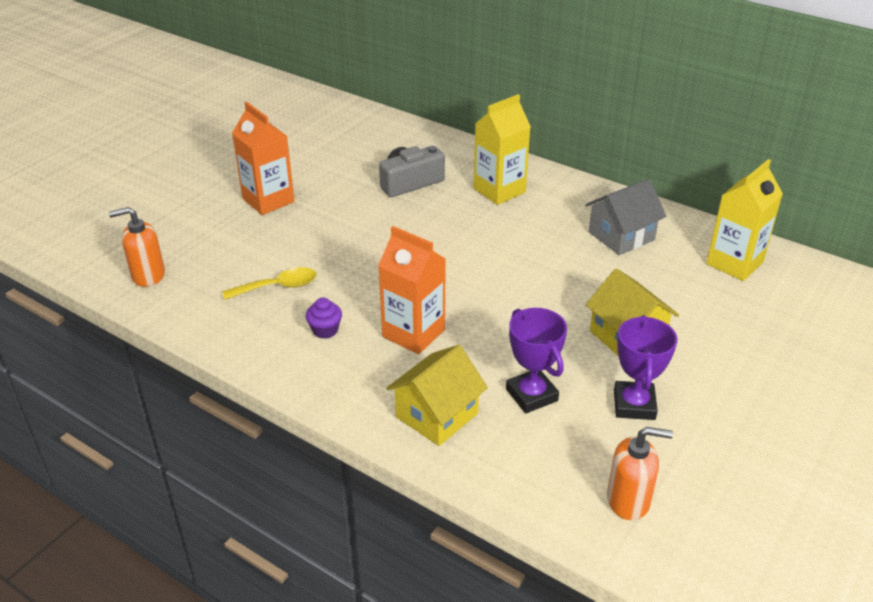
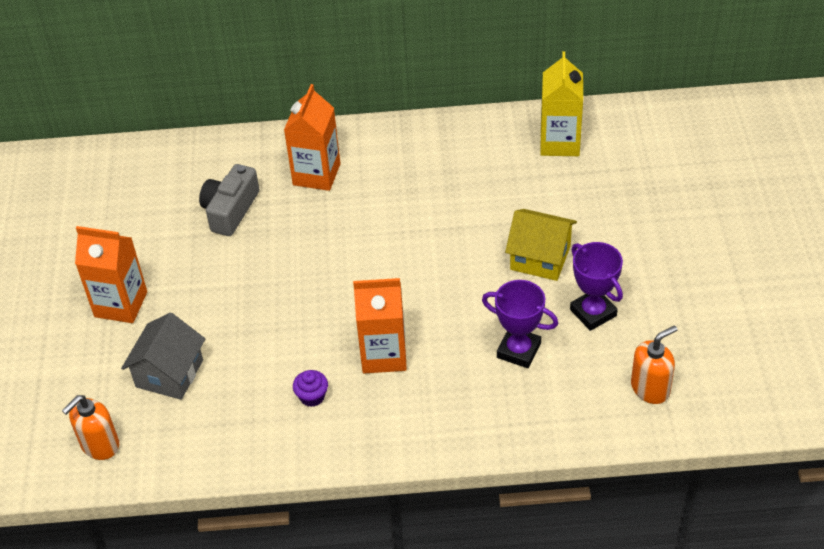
camera: 35 degrees left, 10 degrees up
(278, 287) = (229, 383): yellow spoon -> none
(437, 415) = (469, 411): yellow house -> none
(499, 190) = (316, 174): yellow carton -> orange carton
(621, 236) = (456, 165): grey house -> grey house (169, 373)

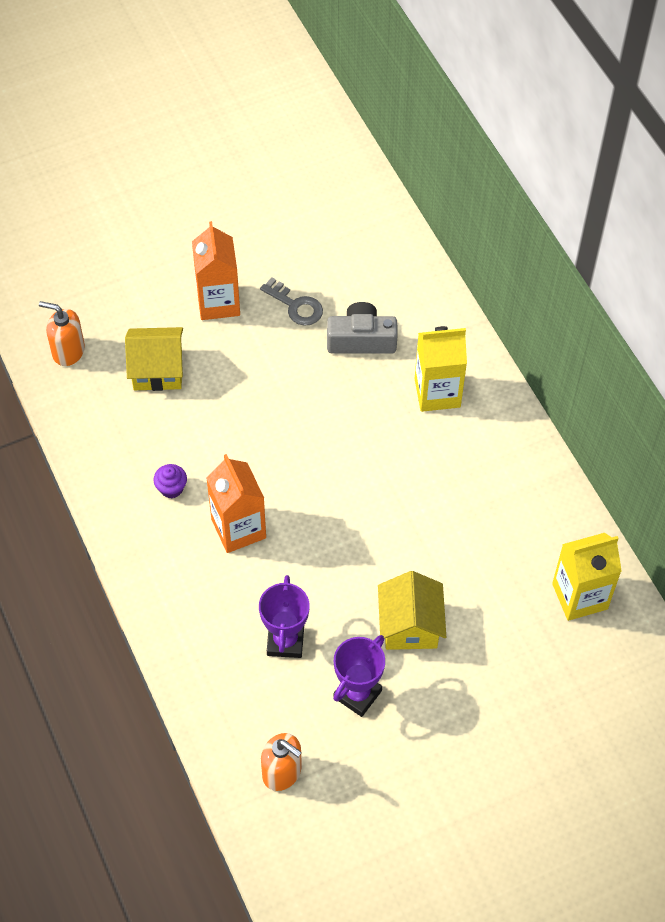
camera: 65 degrees right, 10 degrees up
(163, 246) = (296, 306): none -> grey key
(169, 373) = (157, 370): grey house -> yellow house
(316, 174) = (437, 392): orange carton -> yellow carton

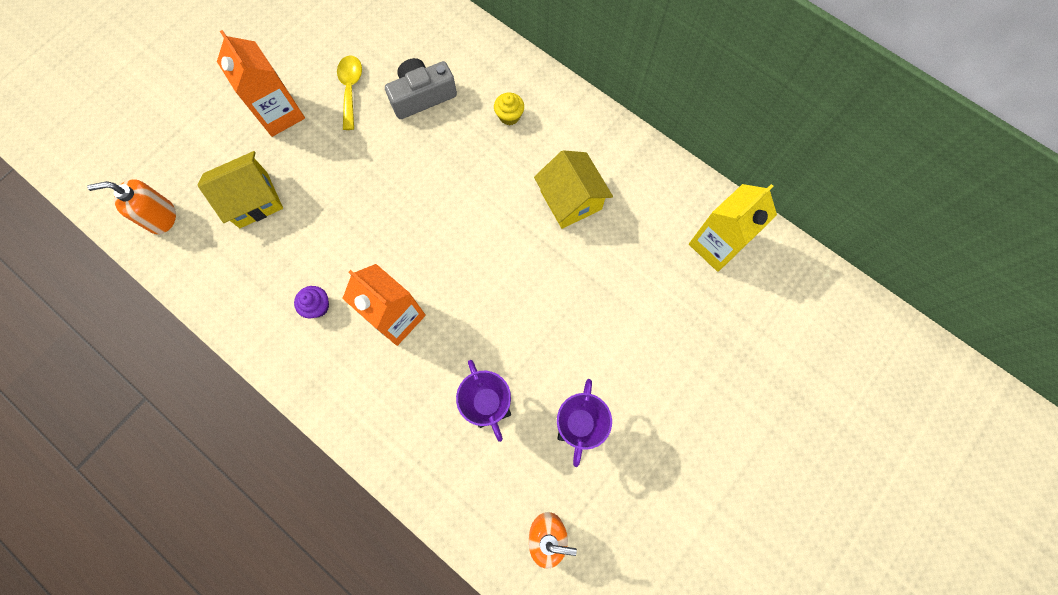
camera: 25 degrees left, 15 degrees up
(296, 306) = (350, 89): grey key -> yellow spoon
(410, 625) = (590, 338): yellow house -> yellow house (571, 200)
(437, 392) = (509, 116): yellow carton -> yellow cupcake

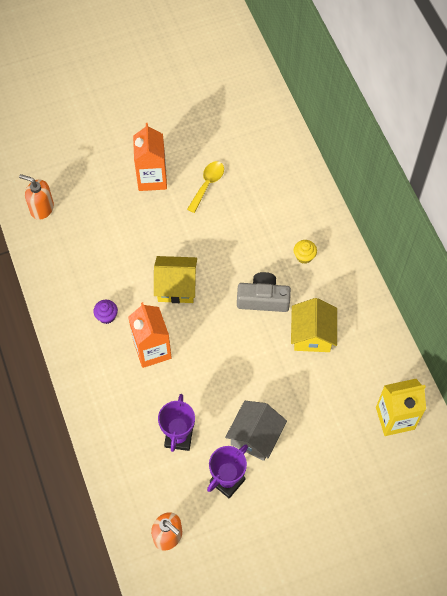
camera: 30 degrees right, 10 degrees down
(253, 200) = (104, 226): yellow house -> yellow house (176, 286)
(422, 96) = (252, 213): grey camera -> grey camera (263, 299)
(577, 353) = (255, 436): none -> grey house

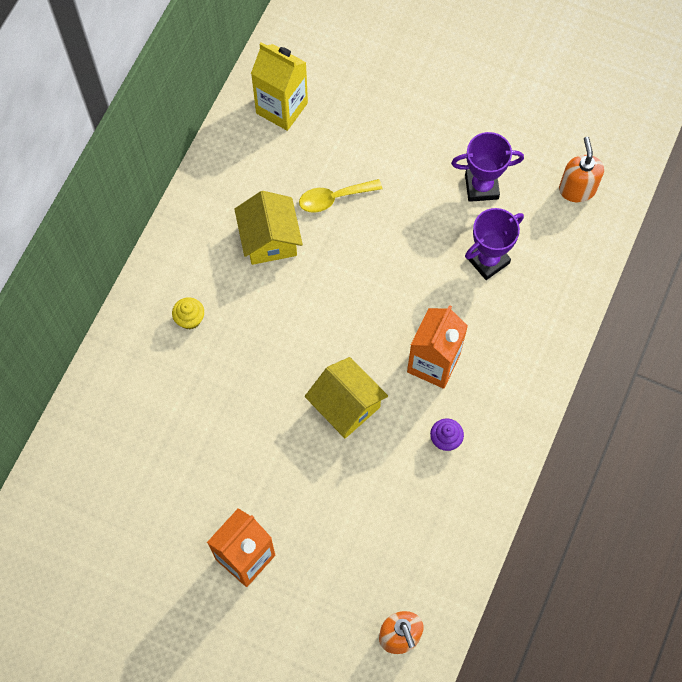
camera: 135 degrees left, 5 degrees up
(207, 184) = (195, 491): yellow spoon -> yellow spoon (333, 198)
(255, 436) = (418, 200): grey house -> none
(263, 299) = (276, 314): grey camera -> none
(312, 335) = (269, 239): yellow house -> yellow house turned 60 degrees counterclockwise

